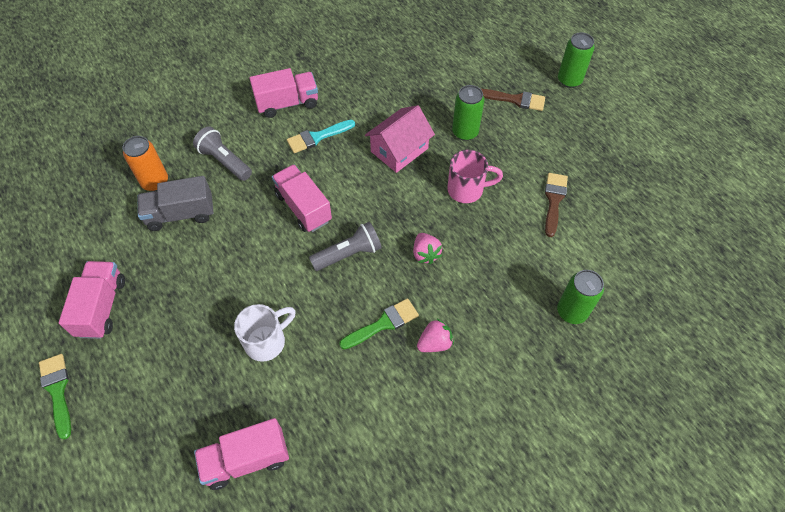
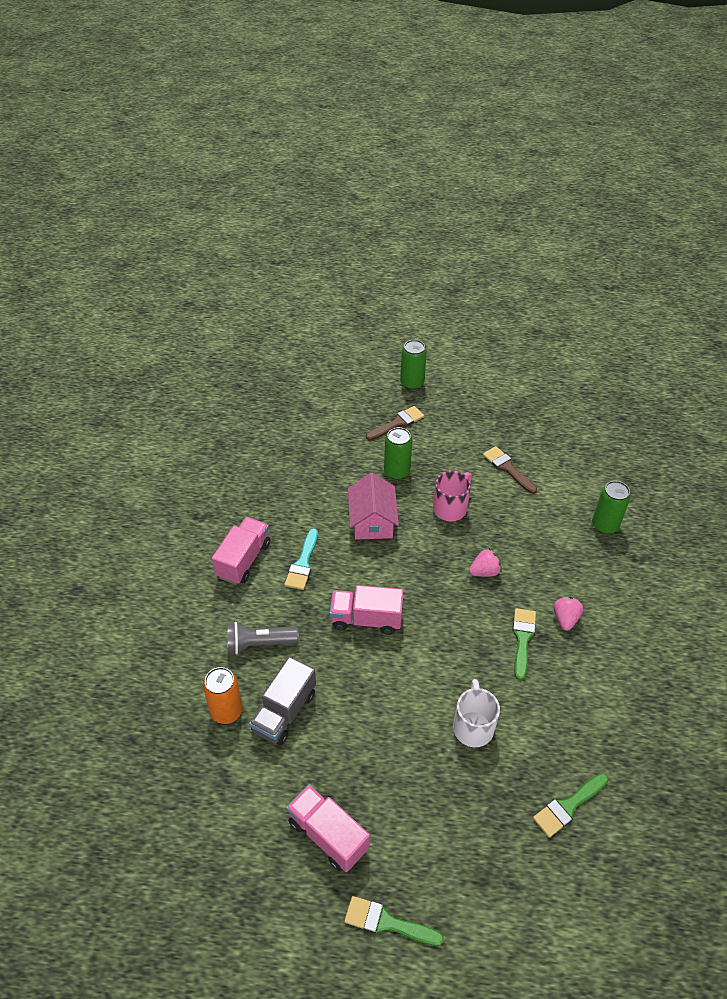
camera: 50 degrees left, 10 degrees down
(246, 459) = (568, 806): pink truck -> green brush
(349, 254) = (440, 619): grey flashlight -> none
(425, 254) = (484, 571): pink strawberry -> pink strawberry turned 45 degrees counterclockwise

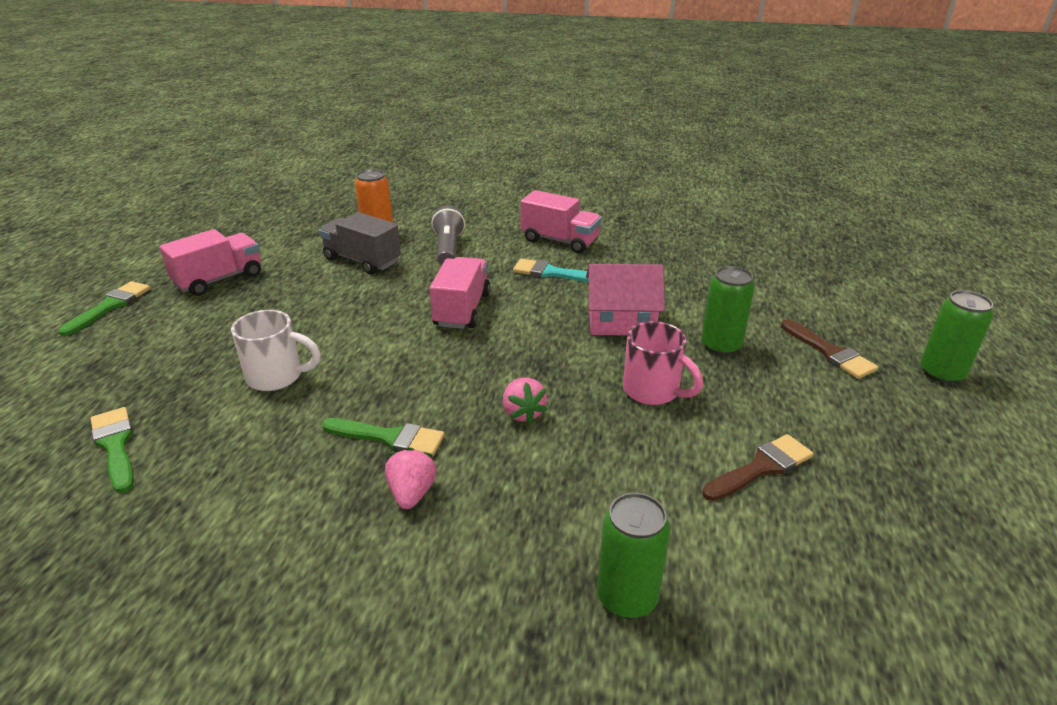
camera: 95 degrees right, 15 degrees down
(565, 619) = (412, 493): pink strawberry -> pink strawberry turned 105 degrees counterclockwise

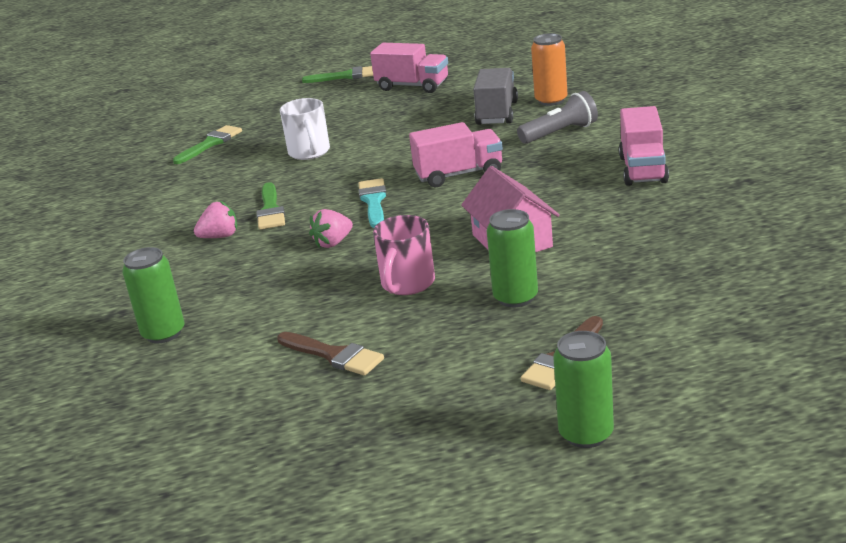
camera: 70 degrees right, 5 degrees down
(552, 273) = (569, 186): turquoise brush -> turquoise brush (373, 201)

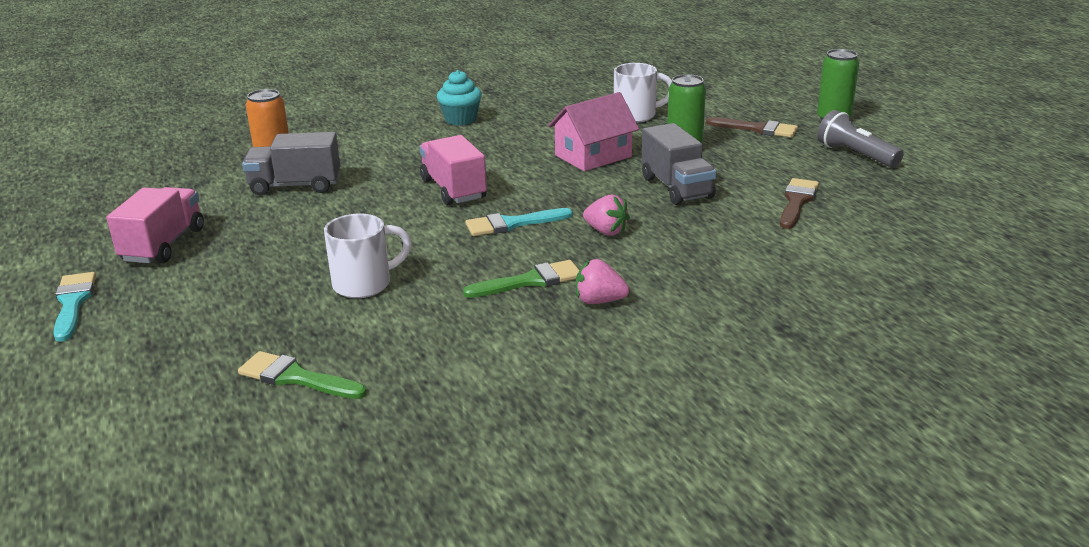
camera: 105 degrees left, 0 degrees up
(163, 333) = (808, 289): green can -> none
(220, 236) = (599, 301): pink strawberry -> pink strawberry turned 45 degrees counterclockwise
(346, 76) = (73, 303): green brush -> turquoise brush
(407, 284) = (676, 188): pink mug -> grey truck
(560, 133) = (367, 153): grey flashlight -> grey flashlight (855, 155)
(634, 272) = (637, 115): none -> white mug
(643, 169) = (460, 119): pink truck -> turquoise cupcake

